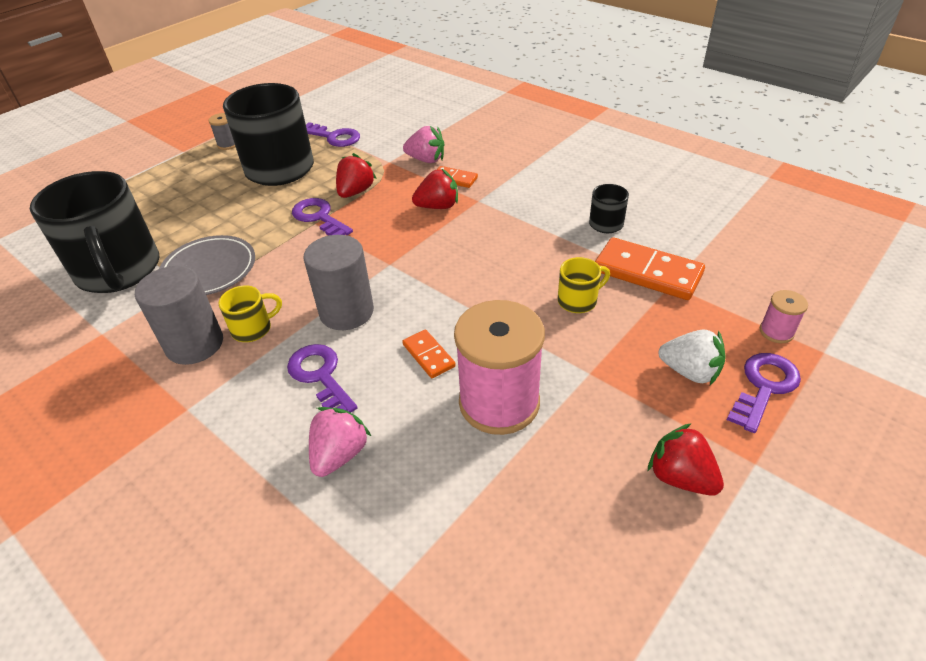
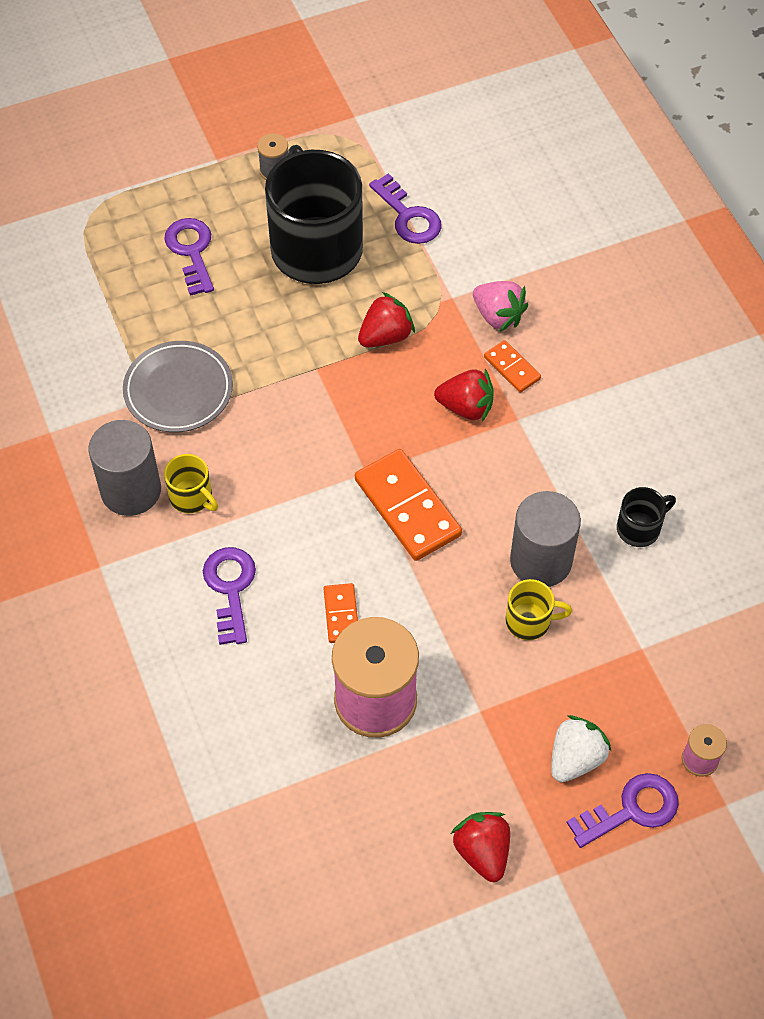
camera: 25 degrees right, 15 degrees up
(119, 271) = (88, 348): black mug -> none
(253, 329) = (192, 497): yellow mug -> yellow mug turned 45 degrees clockwise
(319, 217) = (325, 362): purple key -> purple key (191, 251)
(339, 454) = (210, 682): pink strawberry -> none
(346, 312) = (290, 519): grey cylinder -> grey cylinder (541, 561)
(647, 272) = (630, 620): orange domino -> orange domino (407, 507)
(690, 372) = (575, 758): white strawberry -> white strawberry turned 105 degrees counterclockwise

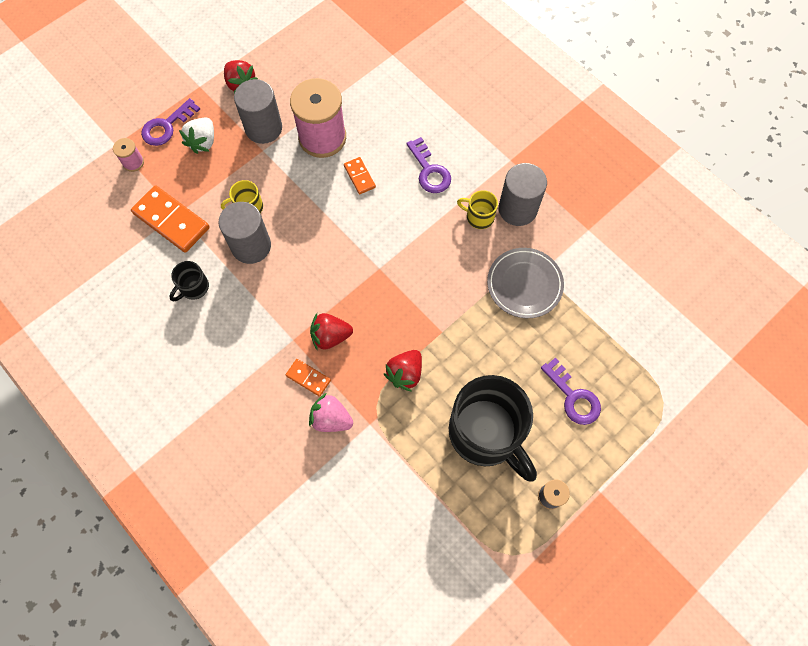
camera: 160 degrees right, 10 degrees up
(407, 507) = (344, 253): orange domino -> orange domino (171, 221)
(408, 216) = (428, 489): purple key -> none
(467, 750) = (263, 128): none -> grey cylinder

